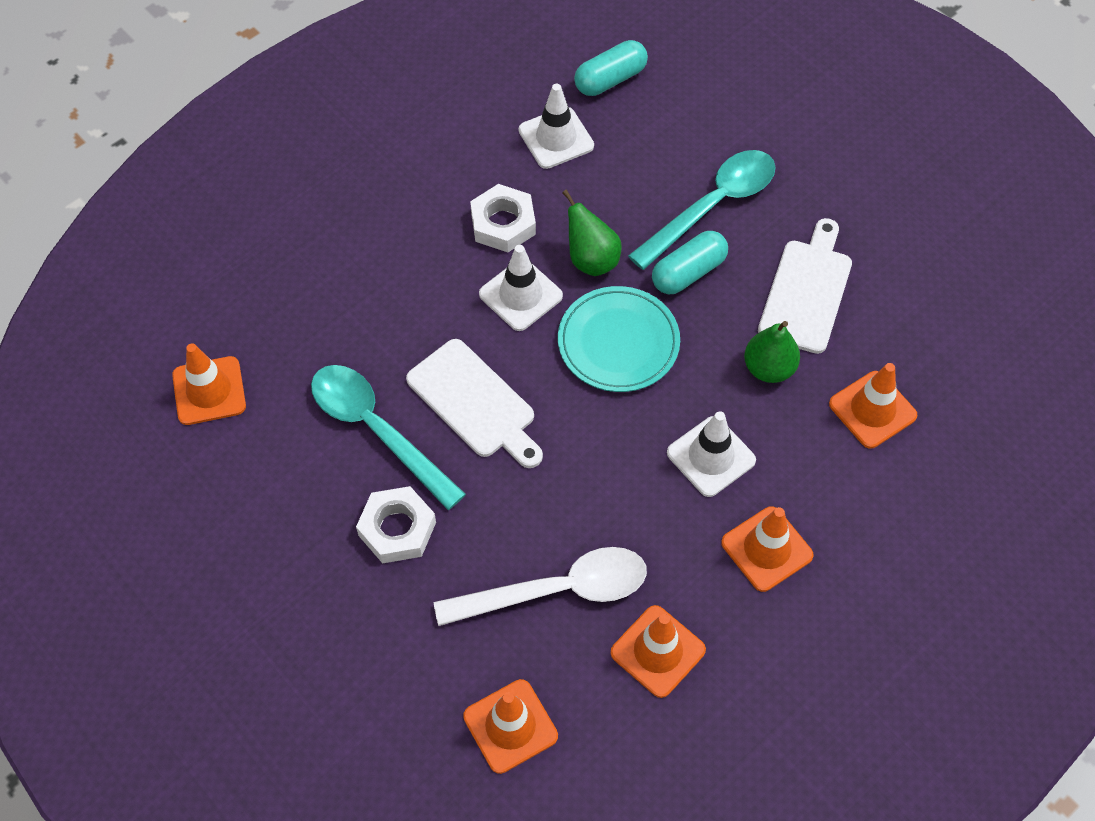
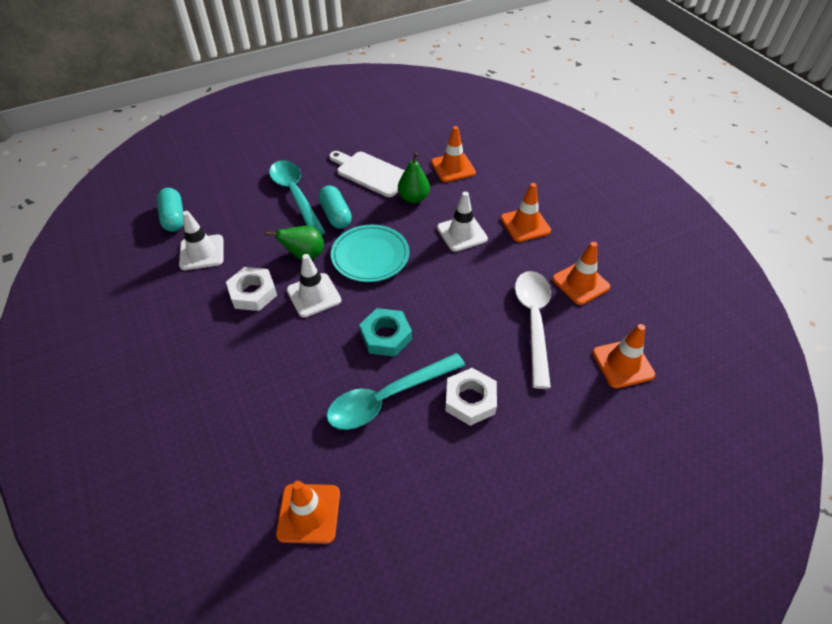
camera: 75 degrees left, 10 degrees down
(475, 402) = (386, 336): white cutting board -> turquoise nut

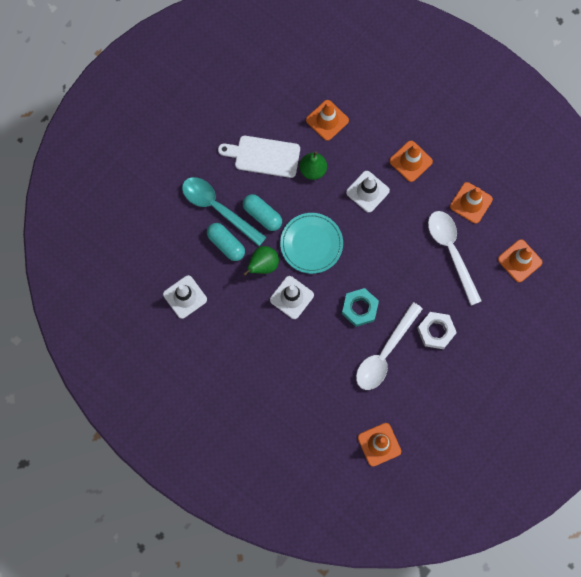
camera: 25 degrees left, 25 degrees up
(174, 218) = (138, 274): turquoise capsule -> turquoise capsule (226, 244)
(253, 293) = (247, 315): white nut -> none
(387, 398) = (385, 353): turquoise spoon -> white spoon

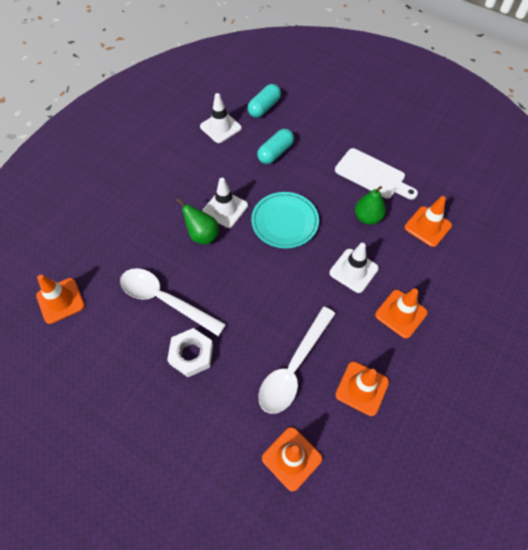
camera: 85 degrees right, 15 degrees down
(218, 208) = (311, 144): turquoise spoon -> none
(262, 215) = (309, 178): turquoise capsule -> turquoise capsule (264, 107)
(263, 265) = (257, 183): green pear -> green pear (202, 235)
(264, 156) = (372, 175): white cutting board -> white cutting board turned 120 degrees clockwise
(359, 308) = (216, 271): turquoise nut -> none
(451, 251) = (293, 367): white spoon -> white spoon turned 150 degrees clockwise

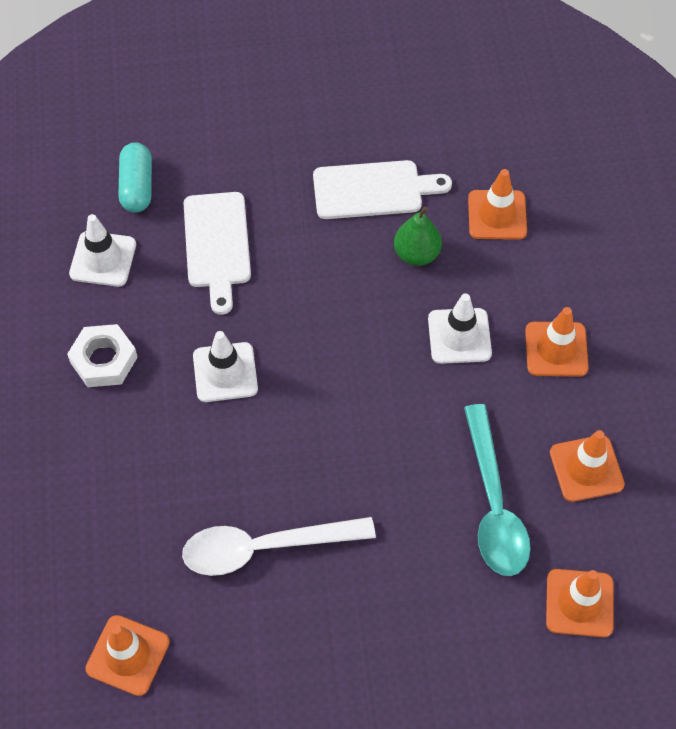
camera: 40 degrees left, 0 degrees up
(191, 354) = (363, 585): white nut -> white nut (104, 360)
(202, 235) = (230, 429): green pear -> none
(275, 153) = (217, 245): turquoise capsule -> white cutting board
(285, 222) = (319, 334): turquoise plate -> none
(293, 367) = (493, 504): white spoon -> turquoise spoon

